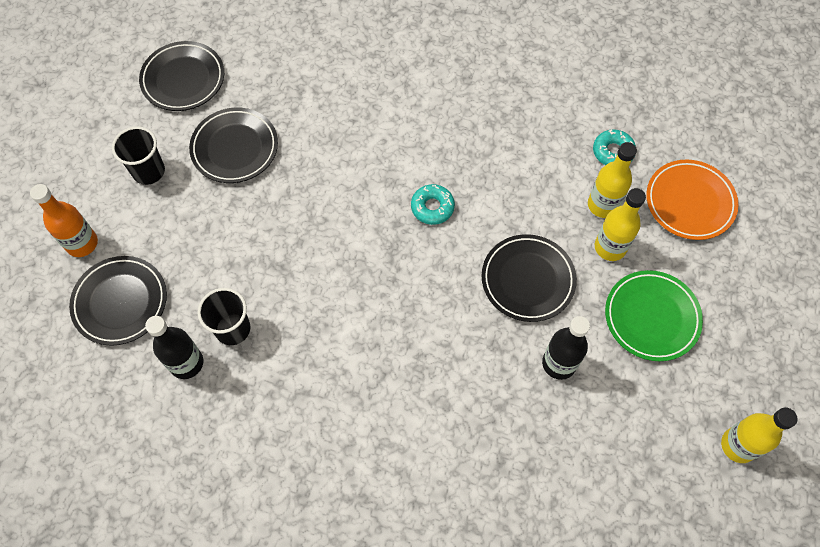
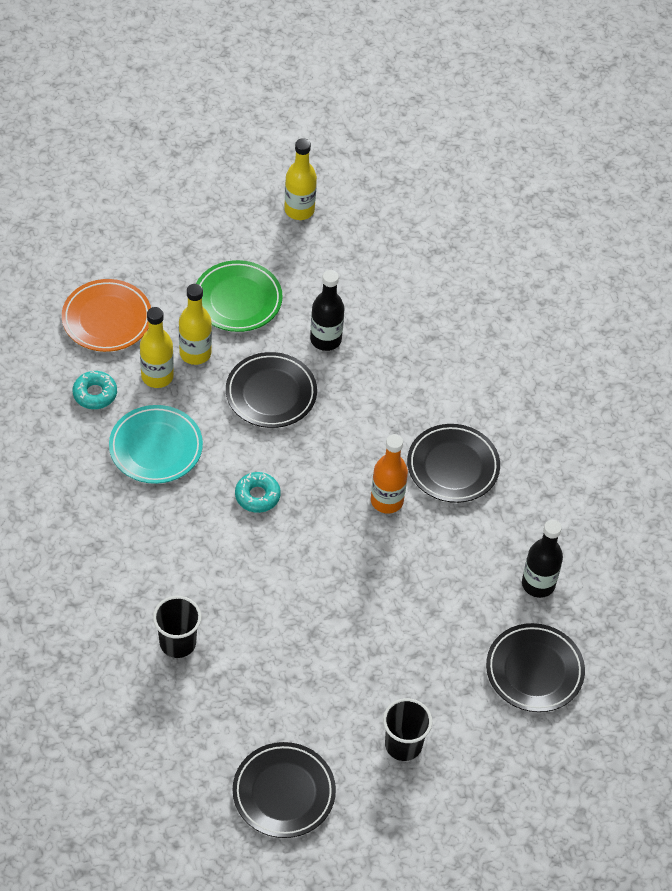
camera: 130 degrees left, 10 degrees down
(82, 243) = (513, 744): orange bottle -> orange bottle (387, 501)
(233, 329) = (484, 571): black cup -> black cup (177, 643)
(235, 148) = (322, 689): black plate -> black plate (453, 466)
(530, 164) = (156, 448): none -> turquoise plate

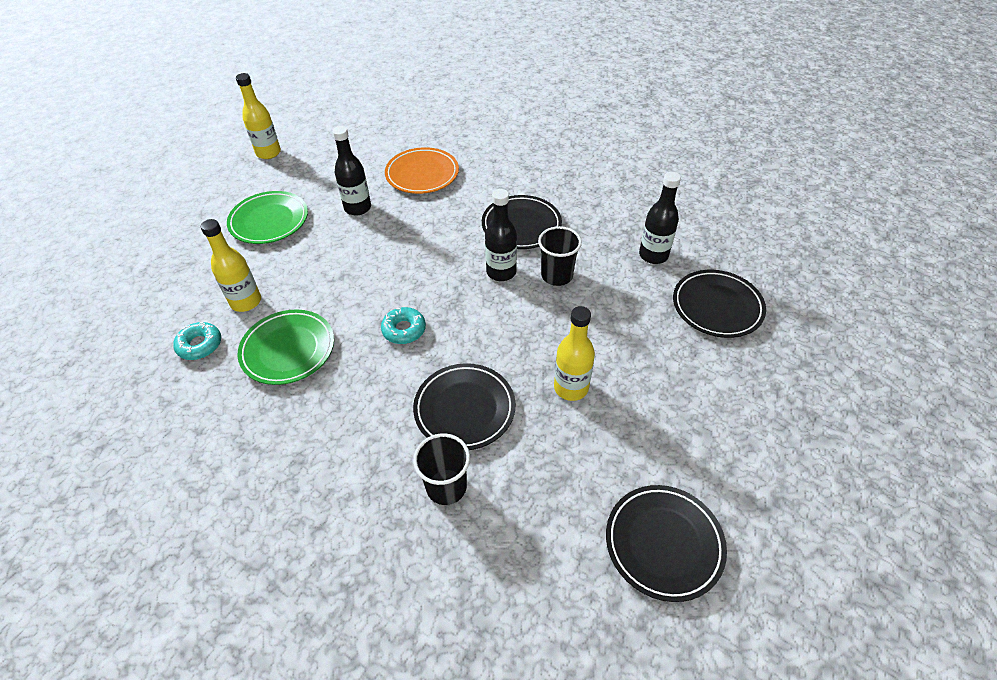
camera: 35 degrees left, 5 degrees down
(107, 319) = (169, 289): orange plate -> orange plate (422, 174)
(156, 448) = (288, 350): turquoise plate -> green plate
(195, 353) = (265, 270): yellow bottle -> yellow bottle (571, 388)
(271, 393) = (349, 260): black plate -> black plate (464, 409)
(387, 501) = (501, 272): orange bottle -> black bottle
(403, 745) = (701, 425): black cup -> black cup (557, 275)

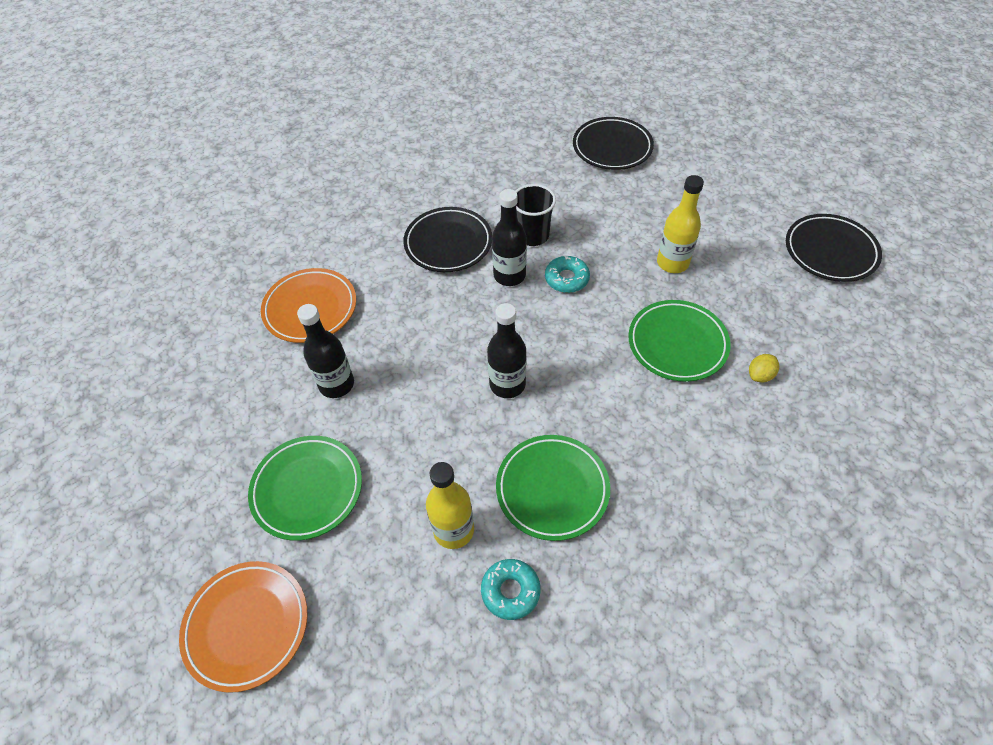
camera: 70 degrees left, 5 degrees up
(172, 226) = (247, 626): none -> orange plate
(268, 153) = (146, 477): yellow bottle -> none
(404, 330) = (560, 373): turquoise donut -> turquoise donut (566, 279)
(446, 487) = (760, 375): black cup -> yellow lemon
(464, 409) = (677, 343): black plate -> green plate
(653, 255) = (535, 164): black bottle -> black bottle (507, 384)

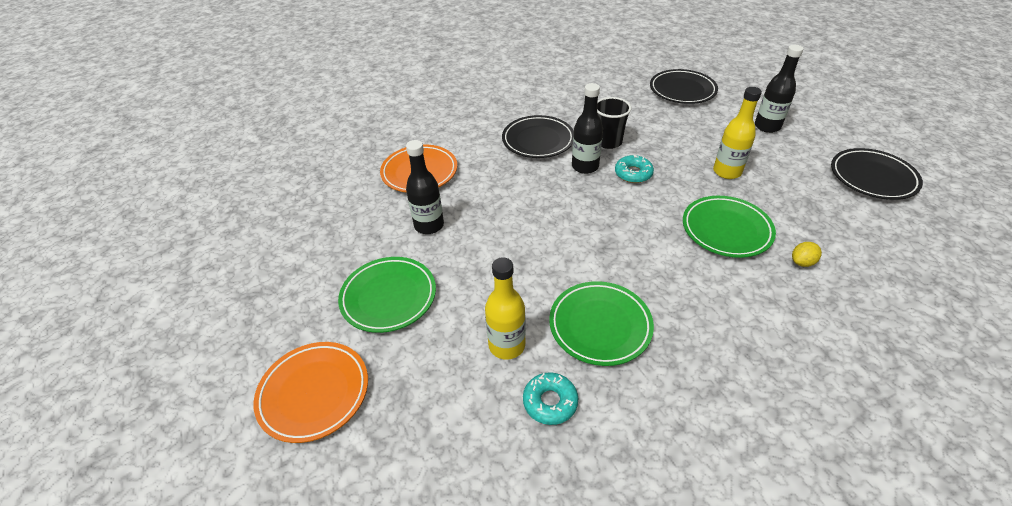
camera: 10 degrees right, 10 degrees down
(507, 384) = (571, 242): black bottle -> black bottle (767, 126)

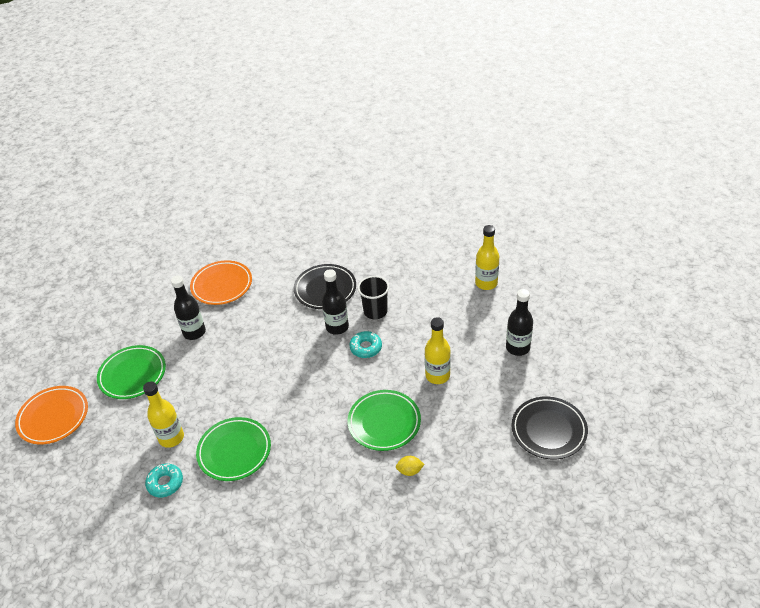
camera: 30 degrees right, 0 degrees up
(682, 90) = (486, 283): black plate -> yellow bottle

